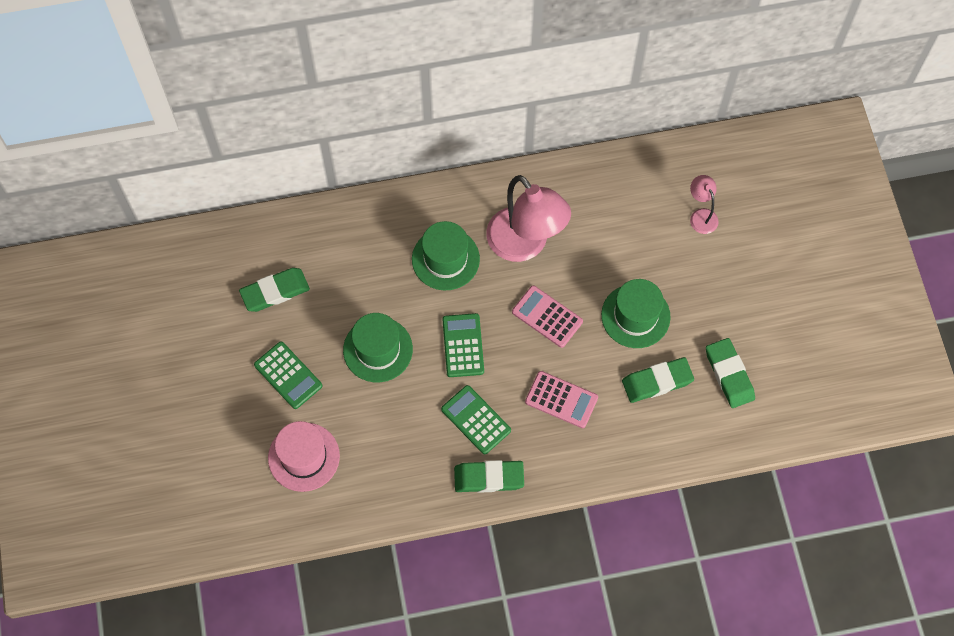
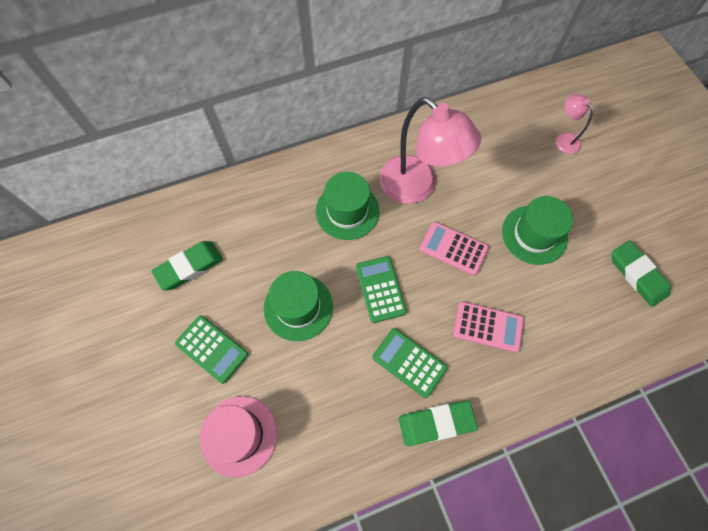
camera: 10 degrees left, 0 degrees up
(657, 381) = (573, 293): green eraser -> none

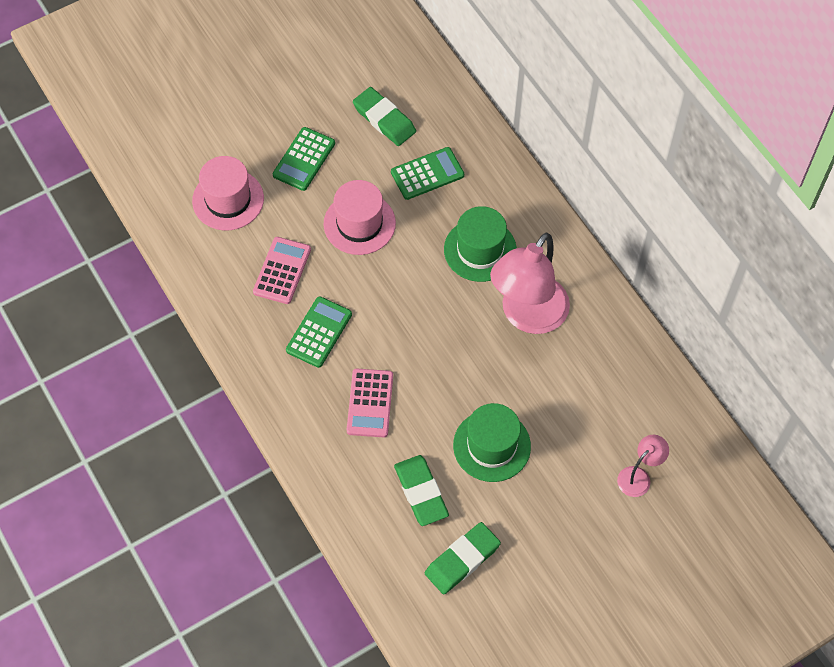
camera: 80 degrees right, 5 degrees down
(298, 307) = (359, 223): green hat -> pink hat
(380, 289) = (393, 295): green calculator -> green calculator (427, 174)
(436, 423) = (263, 363): green eraser -> green eraser (421, 492)
(453, 248) = (456, 361): pink calculator -> pink calculator (282, 271)

